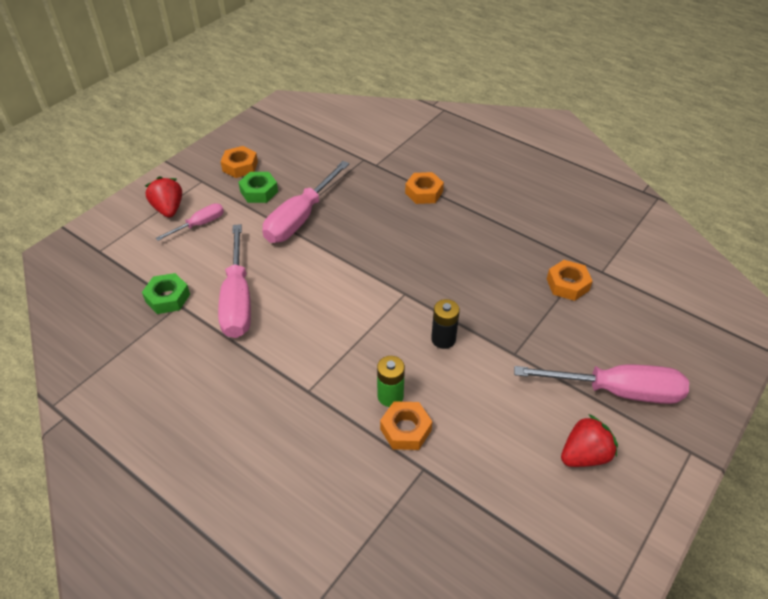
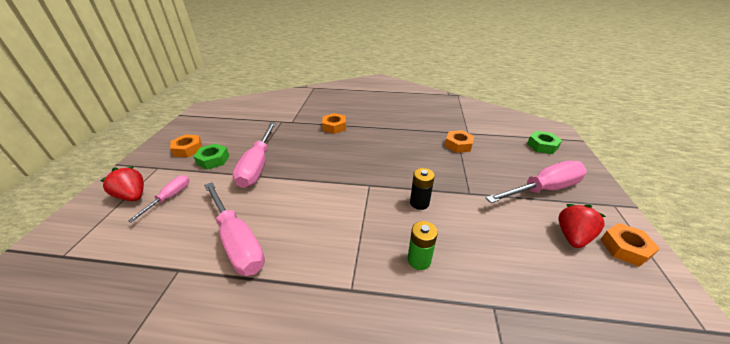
camera: 30 degrees left, 10 degrees down
(168, 298) = (162, 268): green nut -> green nut (542, 146)
(405, 429) = (452, 281): orange nut -> orange nut (625, 248)

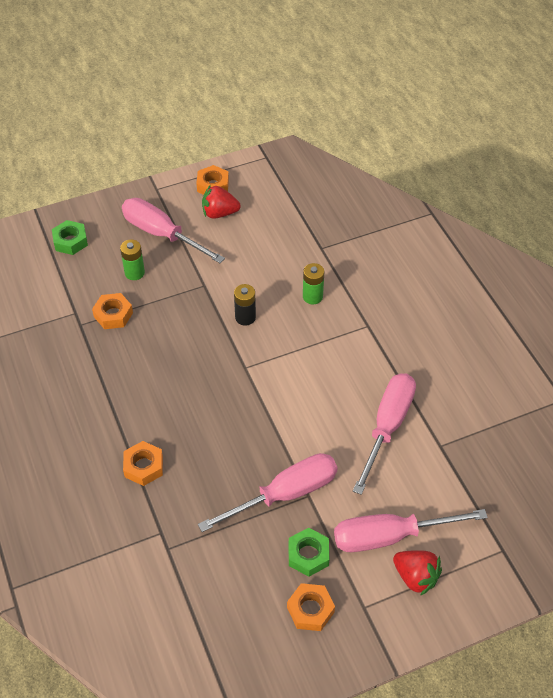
camera: 120 degrees left, 15 degrees up
(133, 196) = (415, 577): red strawberry -> red strawberry turned 60 degrees counterclockwise
(170, 197) = (390, 536): pink screwdriver -> pink screwdriver, size x1.86
(498, 163) = (134, 273): none -> green battery

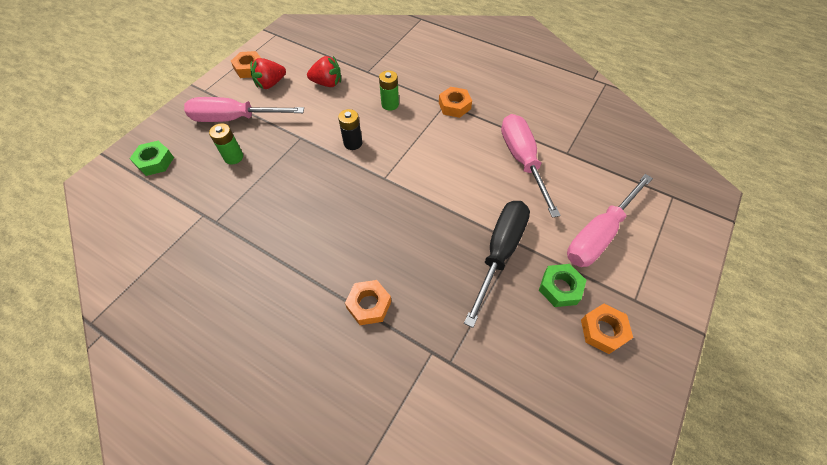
camera: 35 degrees left, 5 degrees up
(113, 315) = (240, 198): orange nut -> orange nut (454, 106)
(285, 494) = (499, 252): pink screwdriver -> black screwdriver
(415, 577) = (643, 252): red strawberry -> red strawberry (327, 83)

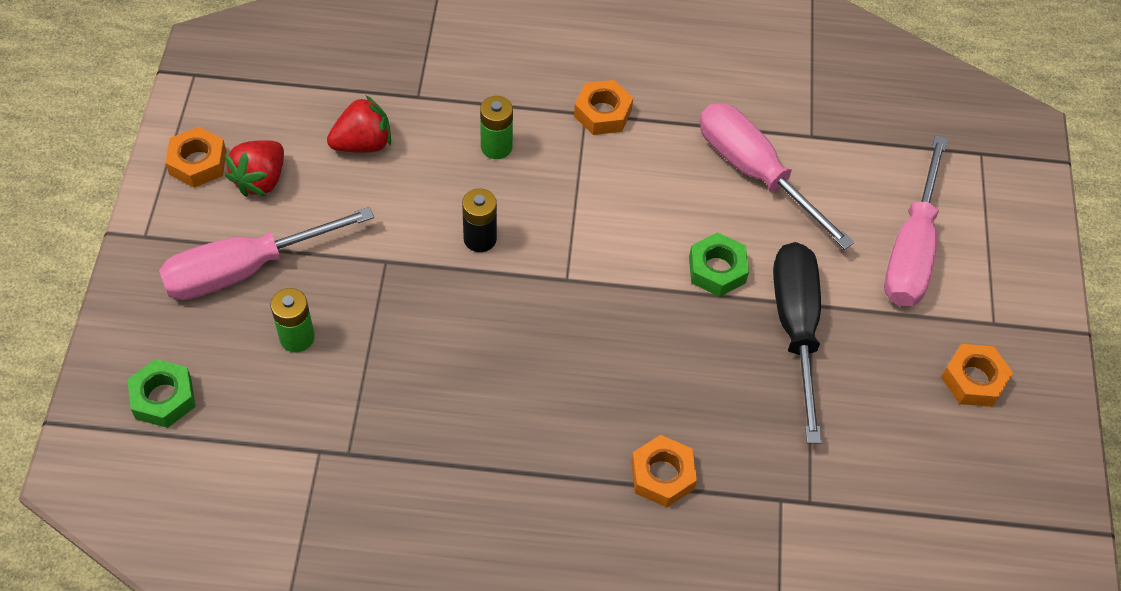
camera: 30 degrees left, 0 degrees up
(560, 288) = (896, 346): green nut -> green nut (717, 270)

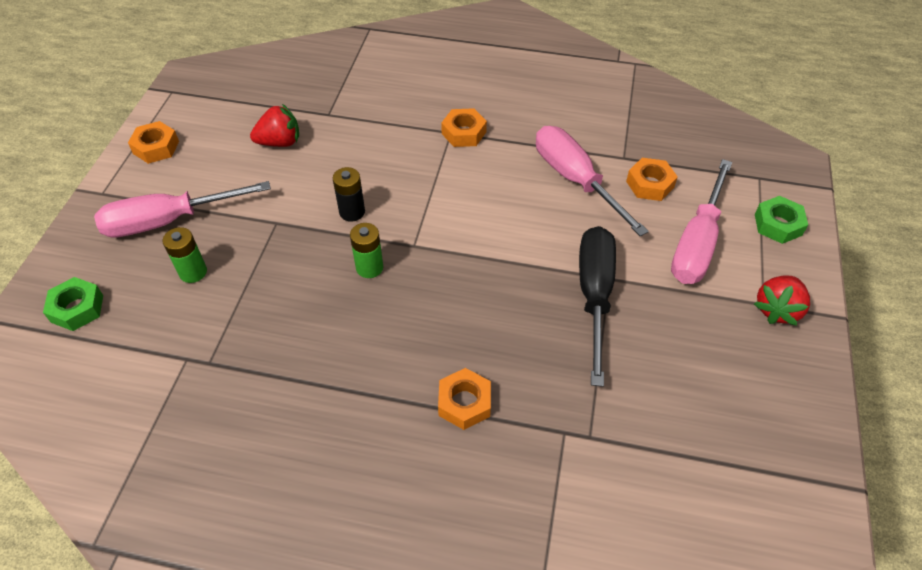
camera: 10 degrees right, 5 degrees down
(261, 180) = (198, 161): red strawberry -> red strawberry (777, 309)
(496, 147) = (379, 150): green battery -> green battery (369, 267)
(717, 270) = (535, 247): green nut -> green nut (778, 224)
(973, 380) = (743, 347): orange nut -> orange nut (650, 184)

